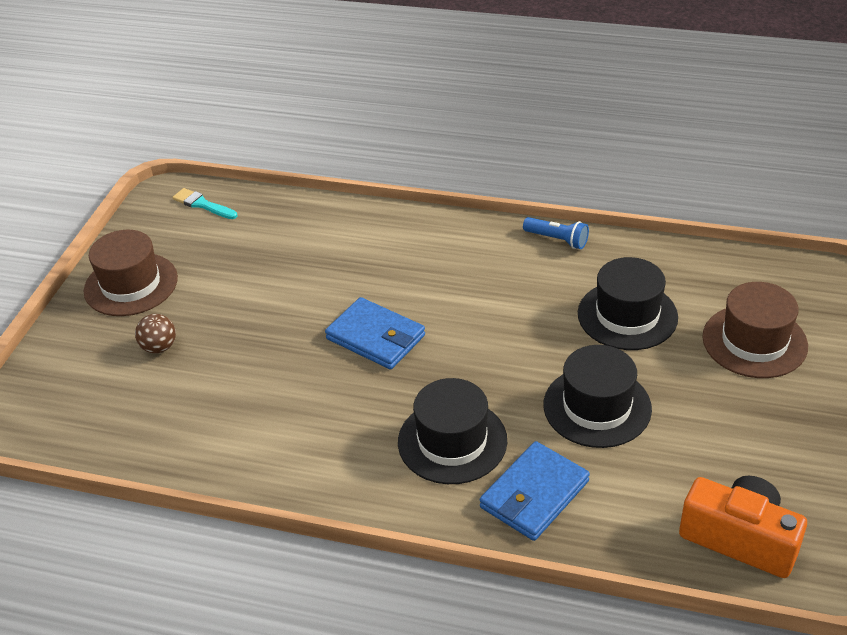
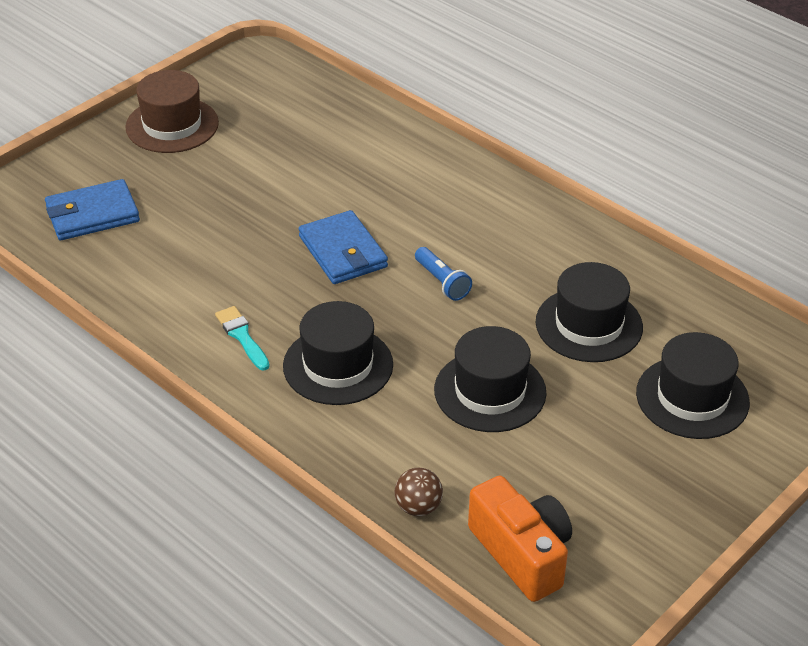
camera: 25 degrees right, 0 degrees up
(159, 347) = (156, 188): brown ball -> brown ball (418, 507)
(203, 204) = (283, 77): turquoise brush -> turquoise brush (242, 336)
(534, 494) = (372, 438): blue wallet -> blue wallet (92, 214)
(557, 240) = (582, 230): blue flashlight -> blue flashlight (442, 282)
(754, 341) = (692, 397): brown hat -> black hat

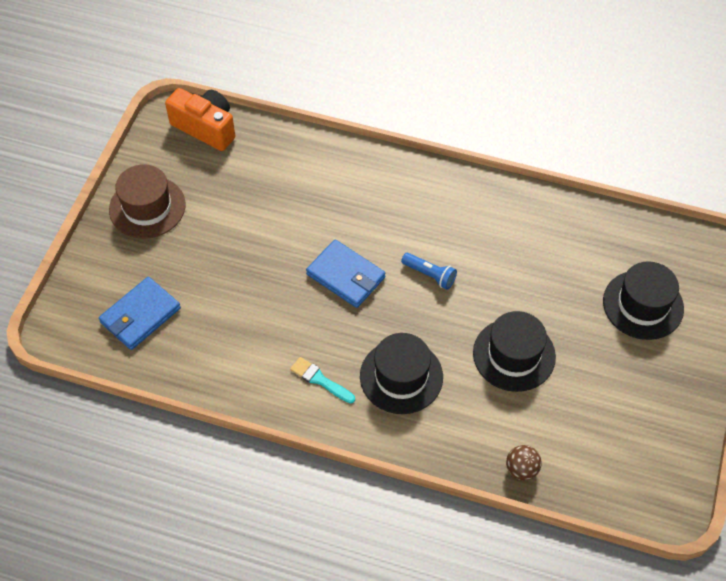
camera: 25 degrees left, 15 degrees up
(522, 553) = (606, 475): orange camera -> orange camera (205, 128)
(589, 325) = (546, 272): black hat -> none

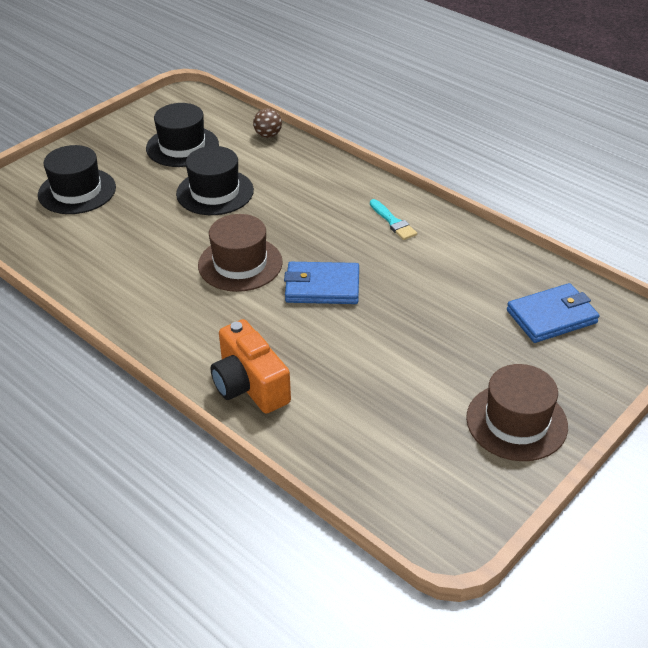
camera: 155 degrees left, 15 degrees down
(205, 128) = (405, 500): orange camera -> orange camera (249, 385)
(346, 276) = (322, 287): blue wallet -> blue wallet turned 60 degrees counterclockwise
(401, 376) = (320, 205): black hat -> black hat (182, 146)
(430, 275) = (240, 264): blue flashlight -> brown hat

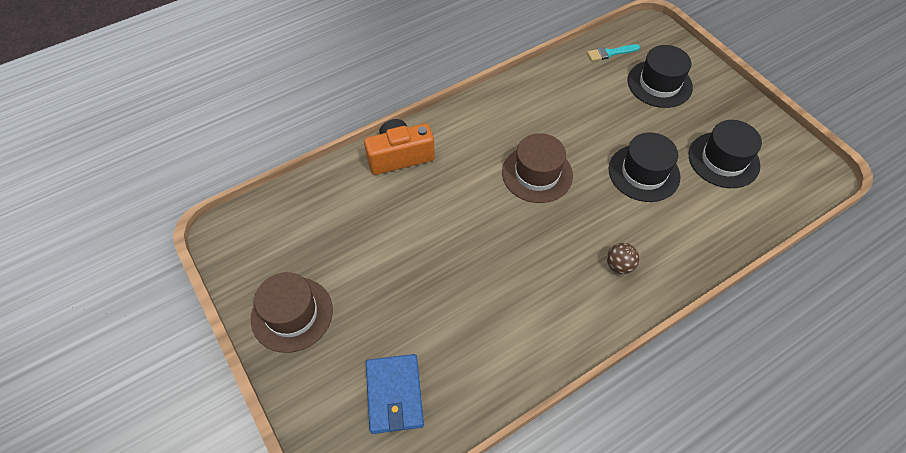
camera: 105 degrees right, 15 degrees up
(268, 135) = (740, 231): brown ball -> brown ball (619, 265)
(322, 287) = (491, 223): blue wallet -> none
(393, 222) = (570, 303): turquoise brush -> turquoise brush (610, 53)

